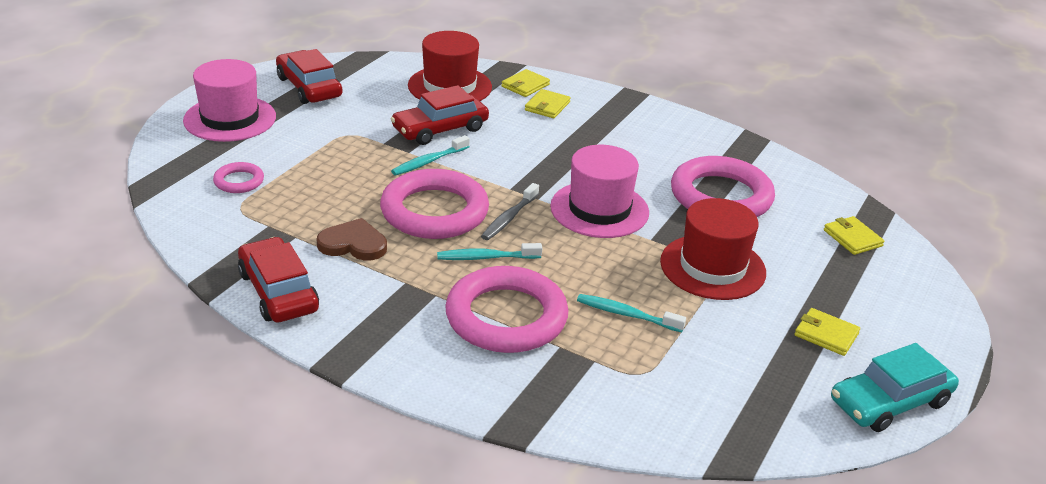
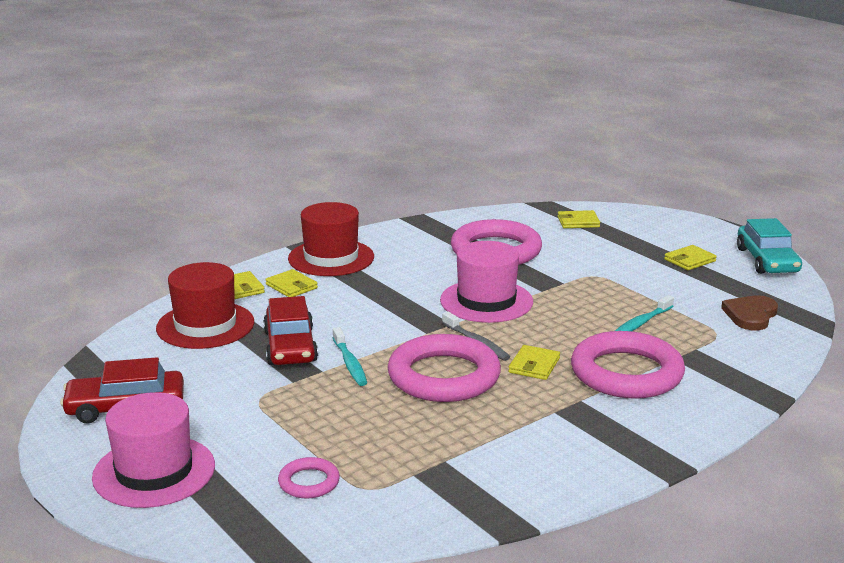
camera: 65 degrees left, 10 degrees down
(278, 291) = (540, 483): red car -> none
(353, 244) = (477, 428): brown heart -> brown heart (750, 315)
(486, 257) = (534, 365): turquoise toothbrush -> yellow wallet
(712, 267) = (592, 277): red hat -> red hat (331, 258)

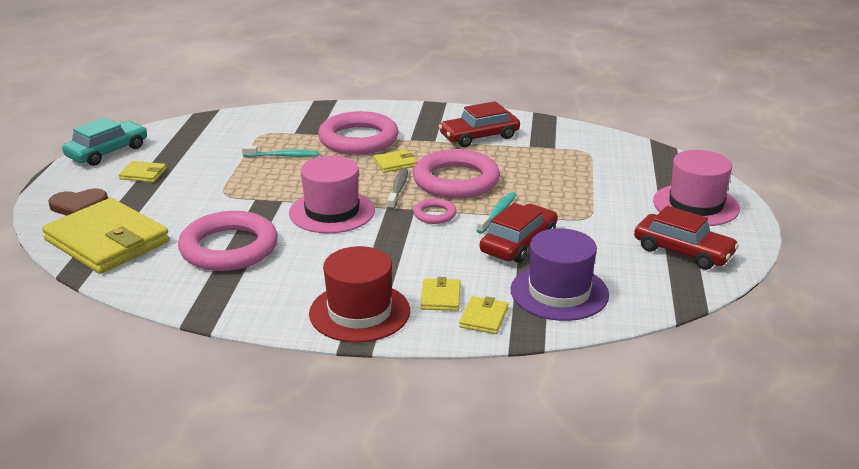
camera: 135 degrees left, 5 degrees up
(205, 325) = (559, 292): red hat -> purple hat
(309, 482) = (613, 166): pink ring -> pink ring (434, 214)
(523, 444) = (479, 136): none -> red car
(578, 222) = (107, 241): yellow wallet -> yellow wallet, size x2.37
(750, 315) = (219, 133): brown heart -> brown heart (78, 205)

